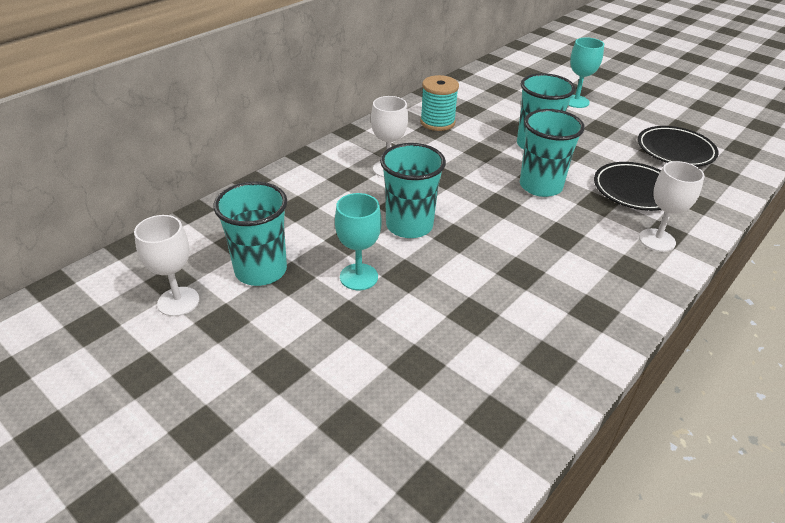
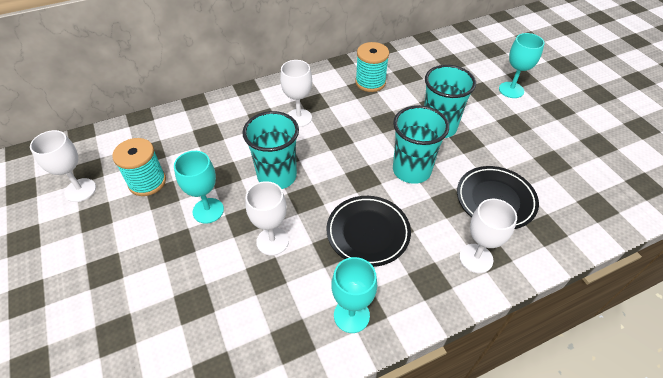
camera: 25 degrees right, 10 degrees up
(261, 270) = (147, 182): turquoise cup -> turquoise spool
(454, 283) = (272, 241): none -> white goblet
(587, 321) = (351, 315): none -> turquoise goblet
(675, 150) = (570, 168): black plate -> black plate (368, 233)

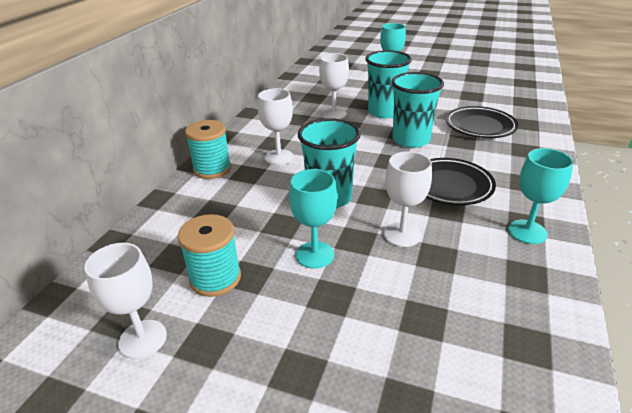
camera: 45 degrees left, 15 degrees down
(370, 82) = (295, 113): turquoise spool -> turquoise spool (212, 169)
(476, 258) = (524, 156): white goblet -> white goblet (334, 114)

